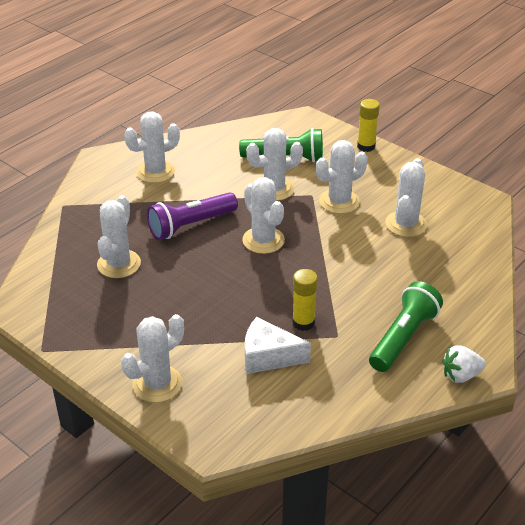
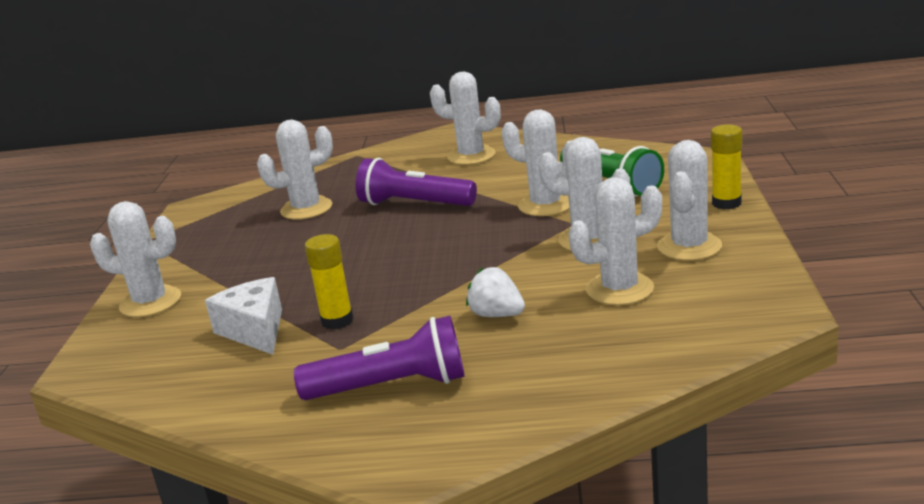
camera: 55 degrees right, 15 degrees down
(263, 240) = (447, 240): white cactus -> white cactus (689, 247)
(403, 338) = (391, 386): green flashlight -> purple flashlight
(460, 375) = (368, 457): white strawberry -> white strawberry (497, 315)

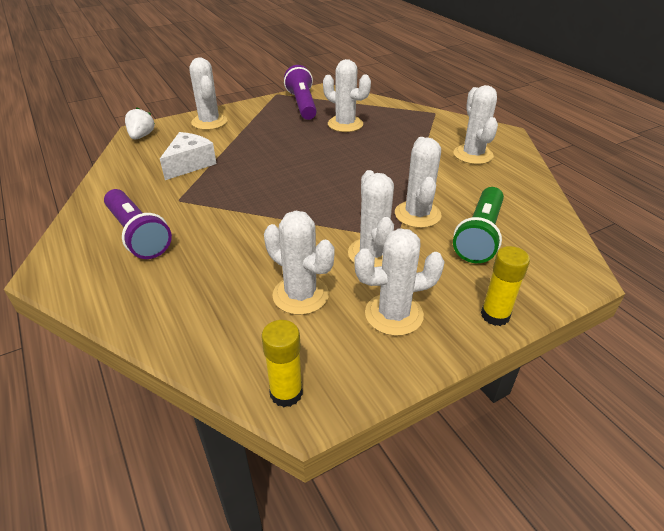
camera: 55 degrees right, 15 degrees up
(337, 321) = (209, 187): yellow glue stick -> yellow glue stick (286, 393)
(414, 204) = (378, 159): purple flashlight -> purple flashlight (302, 104)
(497, 315) = (239, 247): white strawberry -> white strawberry (141, 136)

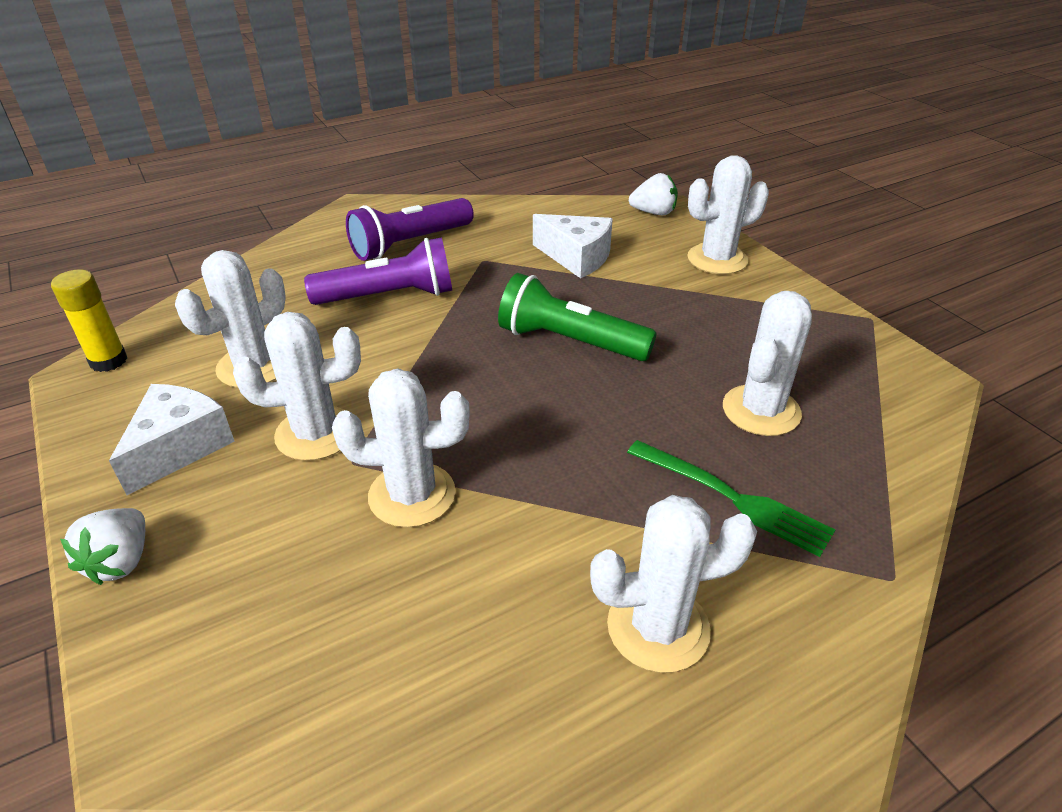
camera: 90 degrees right, 0 degrees up
(302, 104) = (834, 352): purple flashlight -> purple flashlight (389, 296)
(394, 314) = (179, 447): white cactus -> white cheese
(402, 135) = (733, 498): none -> green fork
(480, 236) = (326, 579): green flashlight -> green flashlight (570, 342)
(495, 315) = (120, 561): yellow glue stick -> white strawberry

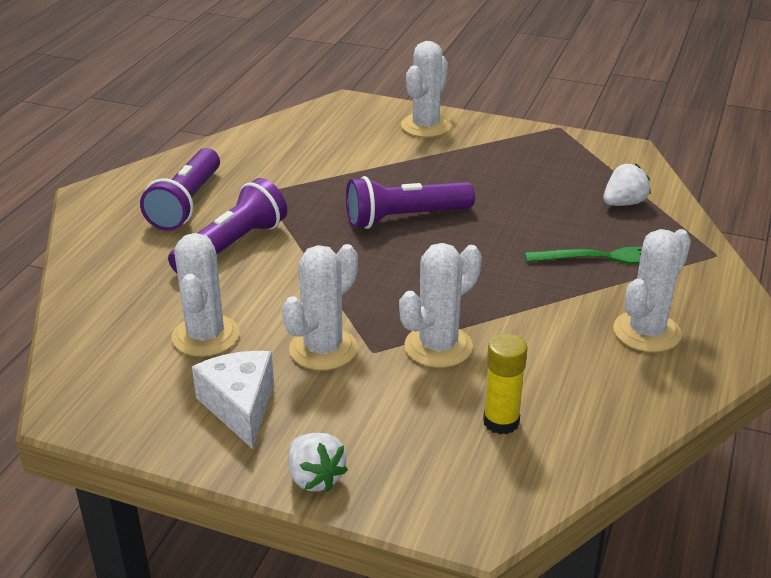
camera: 40 degrees left, 5 degrees down
(108, 361) = (74, 391): yellow glue stick -> yellow glue stick (501, 422)
(570, 342) = (405, 218): green flashlight -> purple flashlight
(576, 257) = (330, 162): white cheese -> none
(653, 213) = (340, 109): white strawberry -> white strawberry (623, 203)
(761, 410) = (565, 206): white cactus -> none

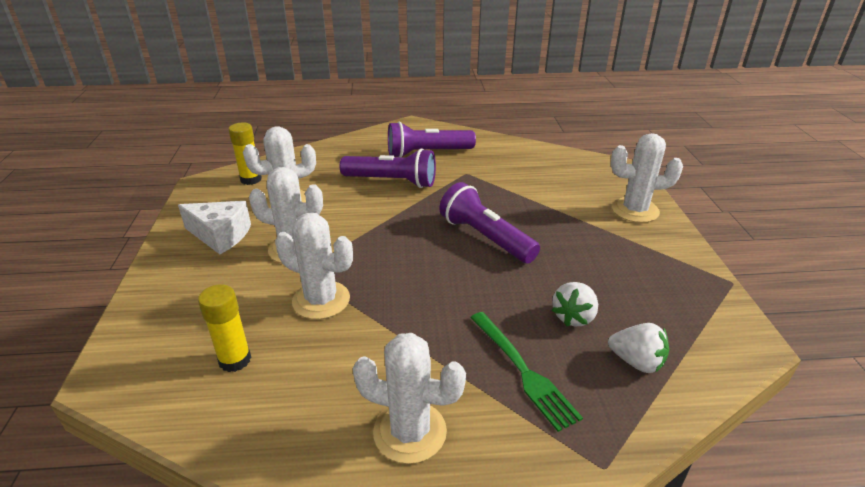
camera: 65 degrees right, 0 degrees up
(105, 360) = (251, 179): none -> yellow glue stick
(240, 406) = (220, 235): white cheese -> white cheese turned 60 degrees clockwise
(315, 478) = (153, 285): white strawberry -> white strawberry (573, 317)

